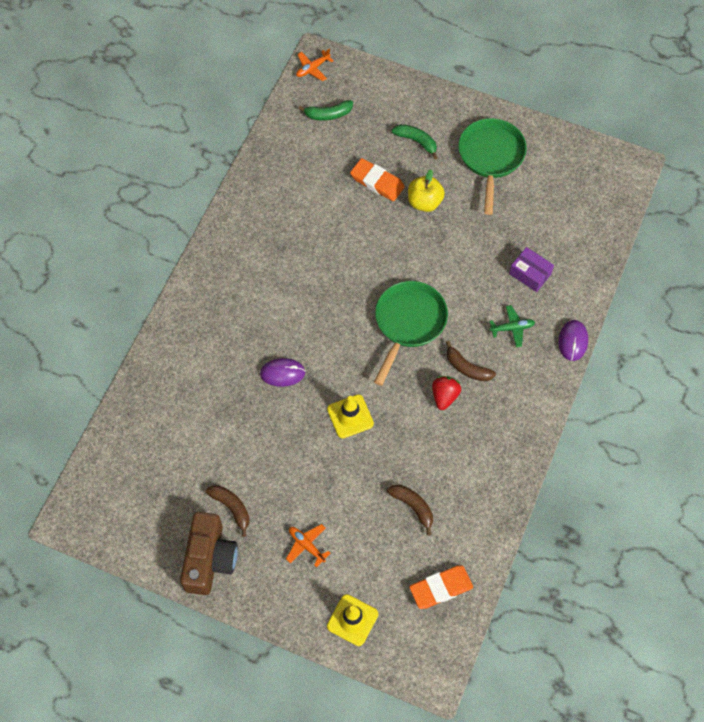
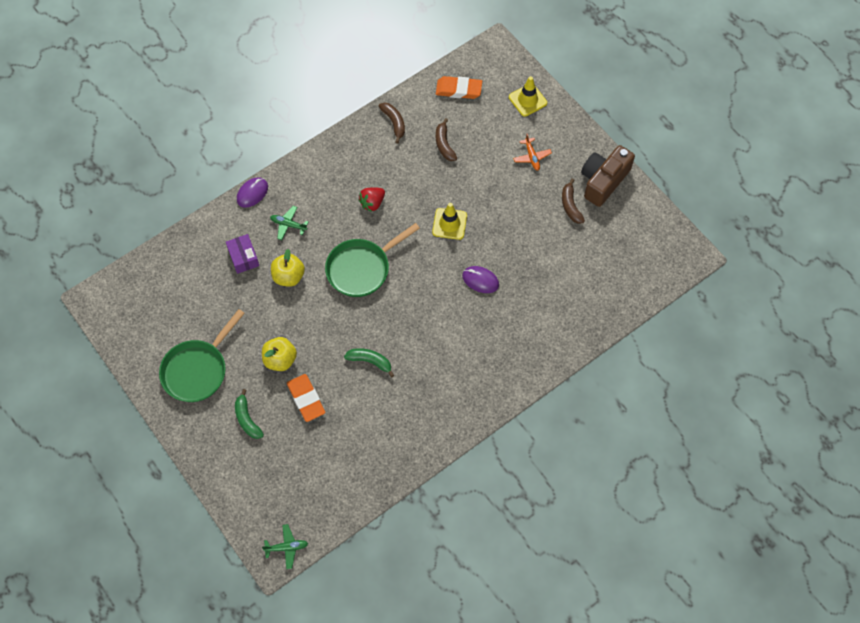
camera: 150 degrees left, 0 degrees up
(312, 68) = (286, 547): orange plane -> green plane
(328, 114) = (304, 489): green banana -> green banana (370, 361)
(467, 368) = (342, 214): brown banana -> brown banana (394, 123)
(473, 278) = (288, 276): none -> yellow apple

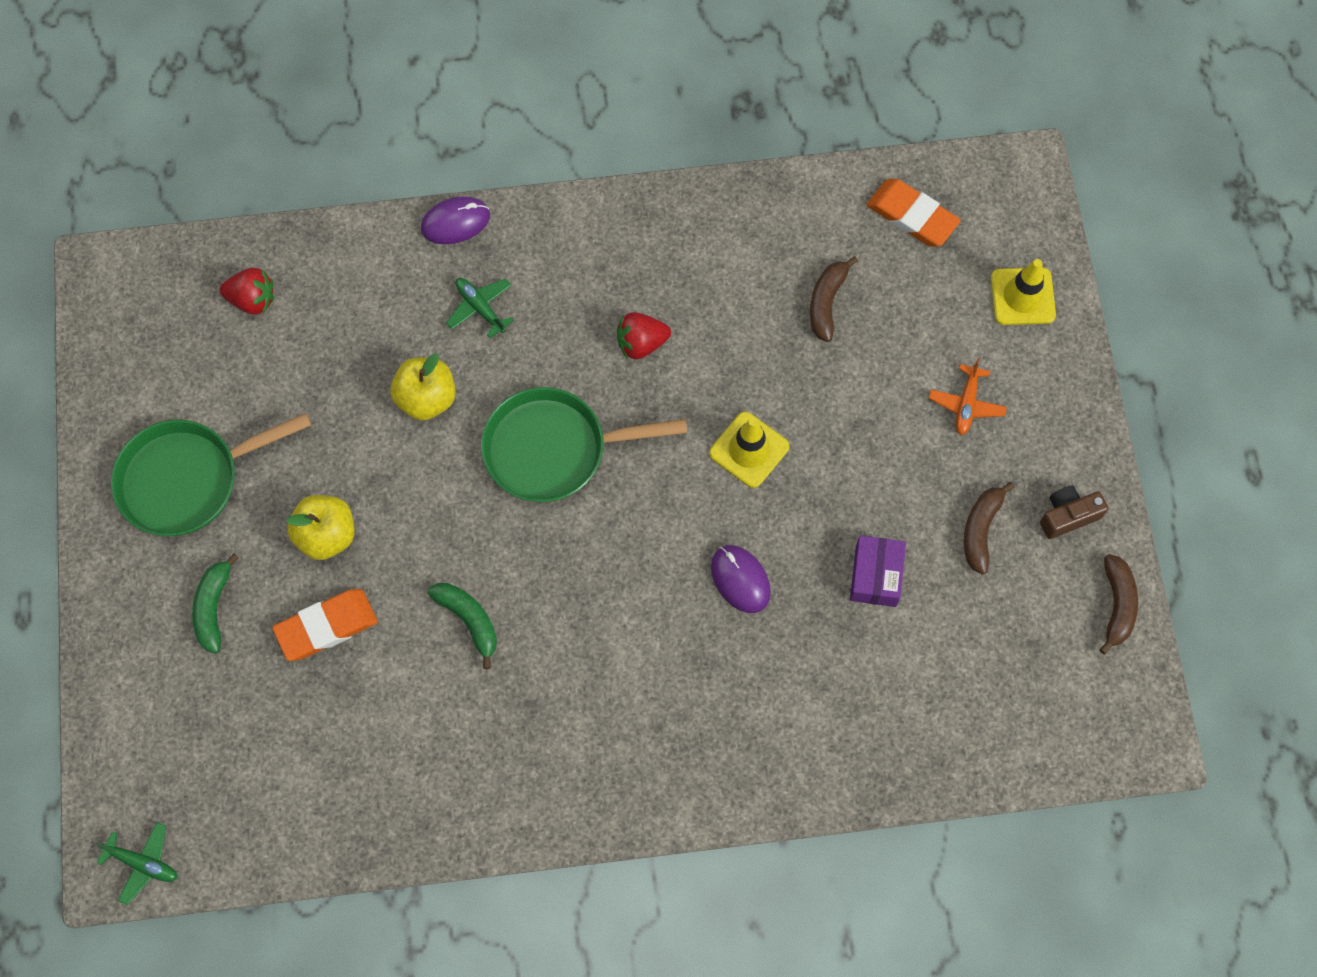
camera: 30 degrees right, 5 degrees up
(177, 275) = (252, 300): none -> red strawberry
(243, 257) = (374, 326): purple box -> purple box (875, 576)
(306, 399) = (326, 626): orange eraser -> orange eraser turned 60 degrees clockwise
(394, 123) = (764, 219): brown banana -> brown banana (1117, 605)
(603, 181) = (1068, 516): brown camera -> brown camera, size x0.53

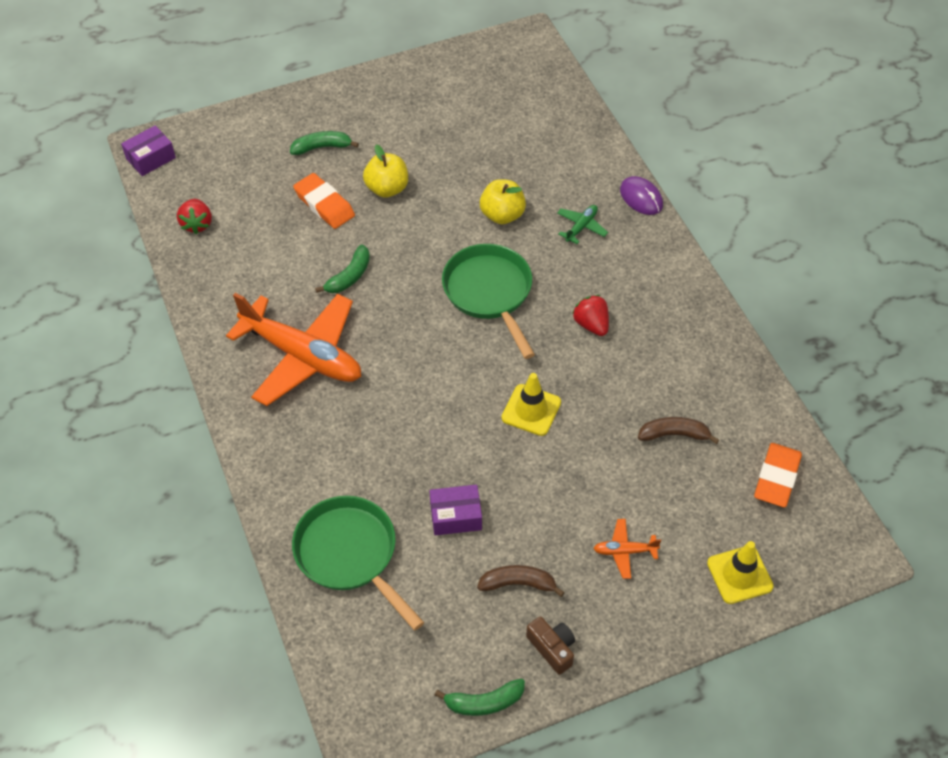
camera: 75 degrees right, 15 degrees down
(143, 863) = (150, 158): green plane -> purple box
(187, 479) = (403, 113): green pan -> green pan (350, 554)
(252, 300) = (539, 111): red strawberry -> red strawberry (197, 224)
(585, 709) = (302, 356): none -> orange plane
(740, 579) = (426, 427): purple mouse -> none
(1117, 605) = (484, 702): brown banana -> green banana

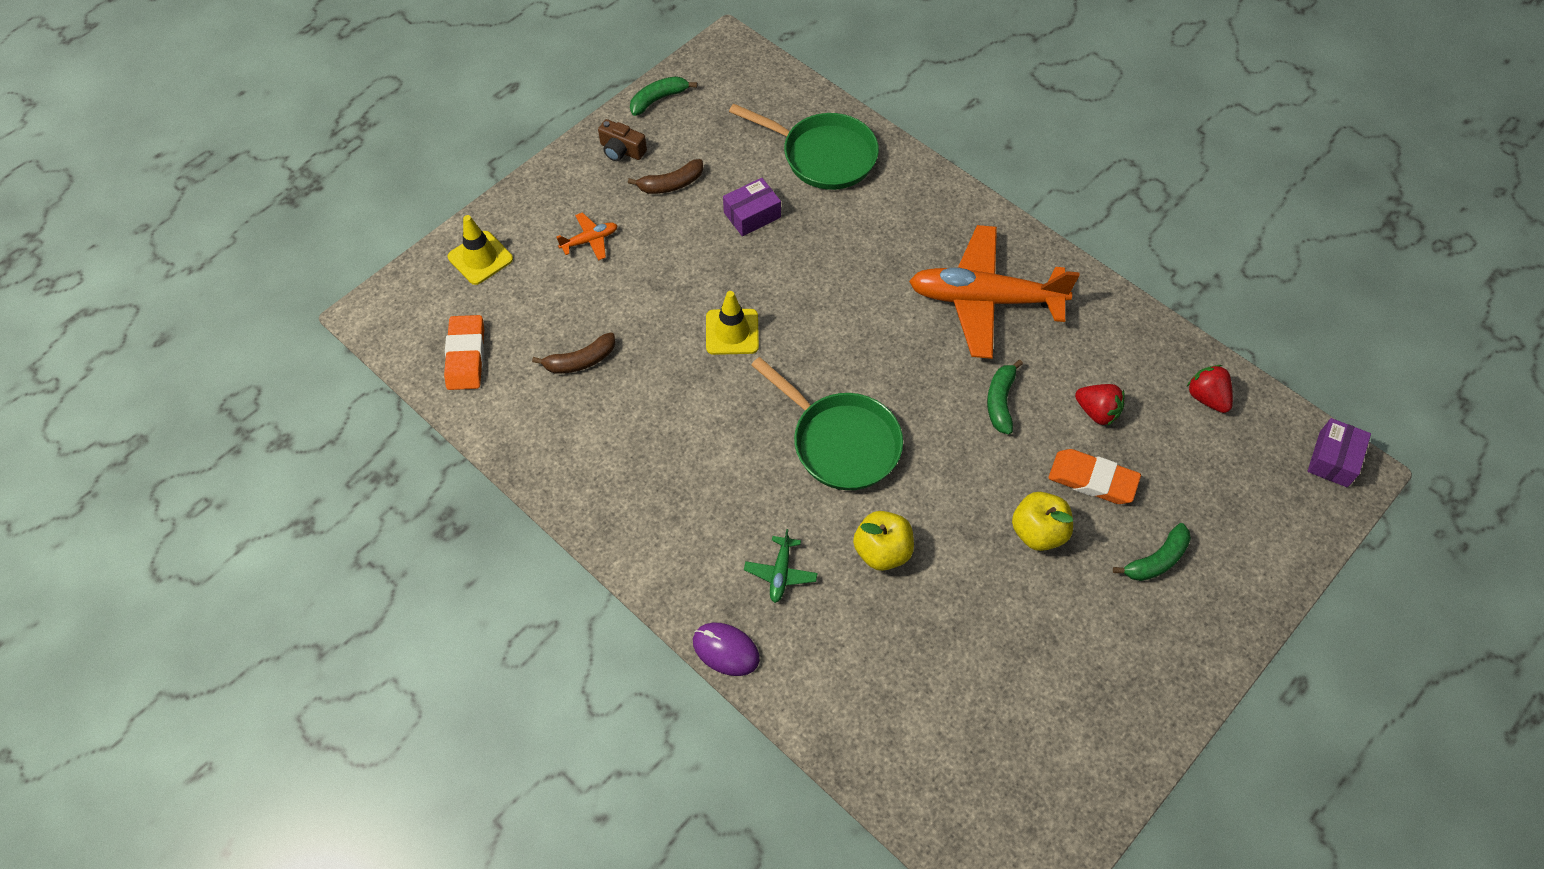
camera: 155 degrees right, 5 degrees up
(591, 324) = (712, 448): red strawberry -> red strawberry (1097, 412)

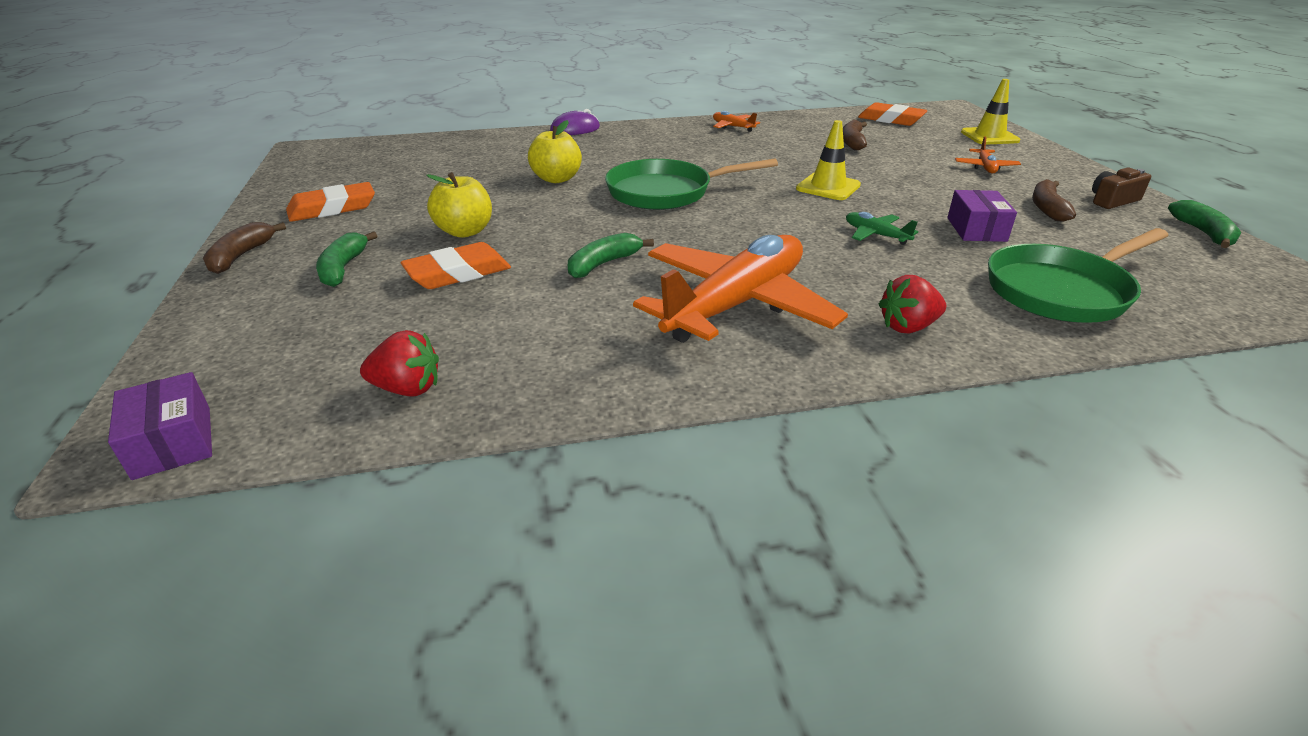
camera: 125 degrees right, 25 degrees down
(600, 491) = (732, 127): none -> orange plane
(780, 573) = (596, 151): green plane -> green plane (876, 235)
(1000, 401) = (603, 264): green banana -> green banana turned 90 degrees counterclockwise
(1097, 412) = (513, 307): red strawberry -> red strawberry (908, 327)
(1097, 682) = (332, 208): none -> orange eraser
(1213, 654) = (241, 256): none -> brown banana

